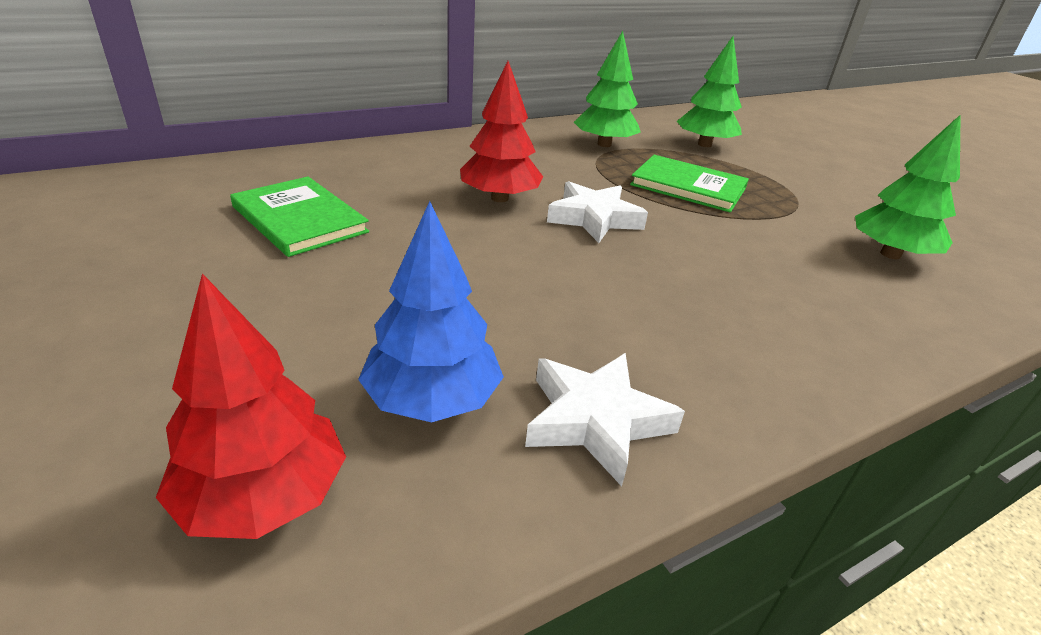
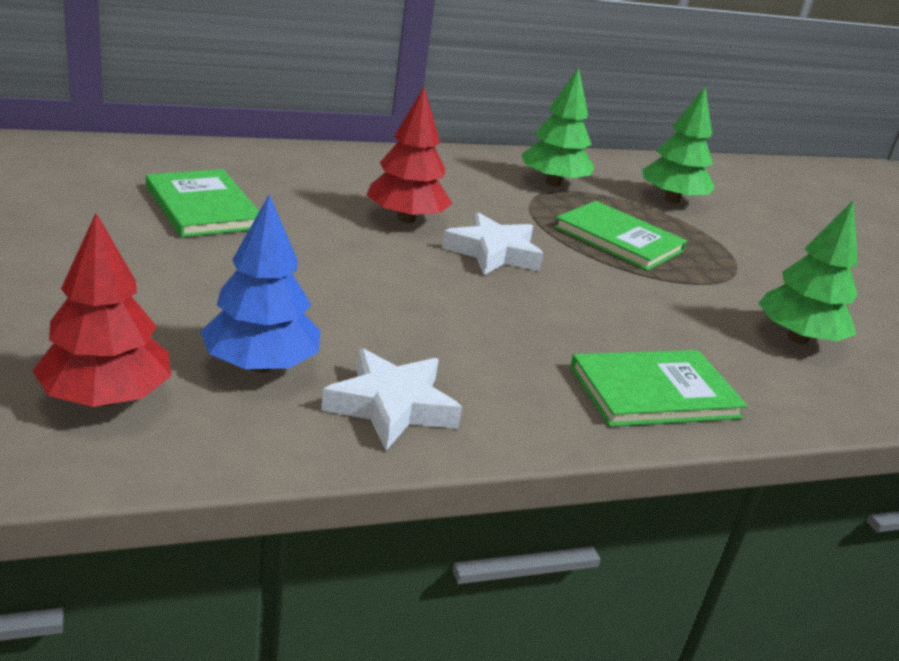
camera: 10 degrees right, 5 degrees down
(823, 339) = (654, 392): none -> green book

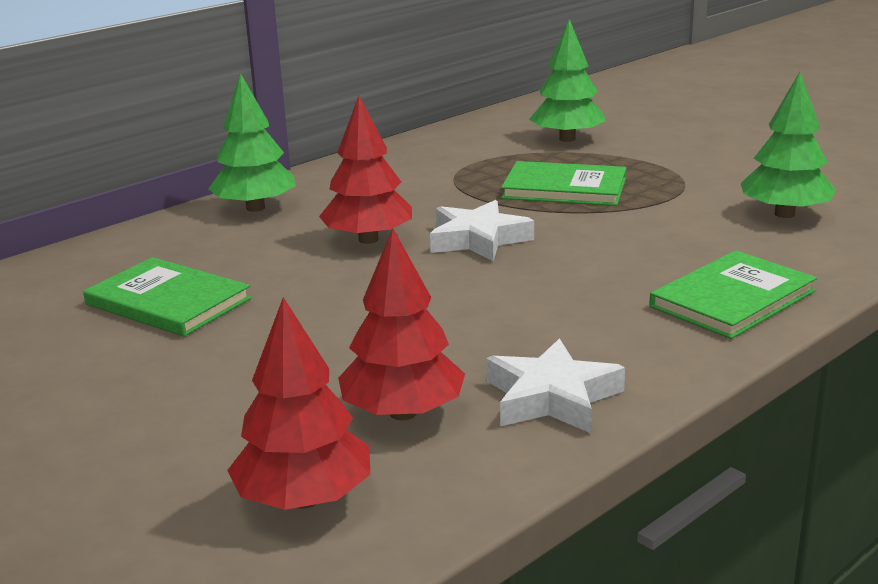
camera: 20 degrees left, 5 degrees down
(260, 365) = (403, 413): blue tree -> red tree
(553, 183) = (454, 160): green tree -> green tree (255, 208)

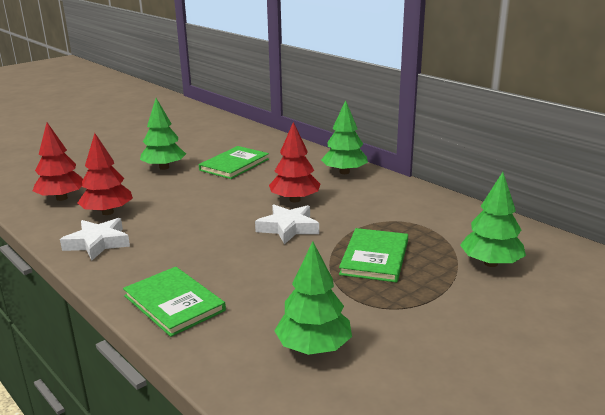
camera: 90 degrees right, 0 degrees up
(143, 382) = (164, 167): none -> green tree

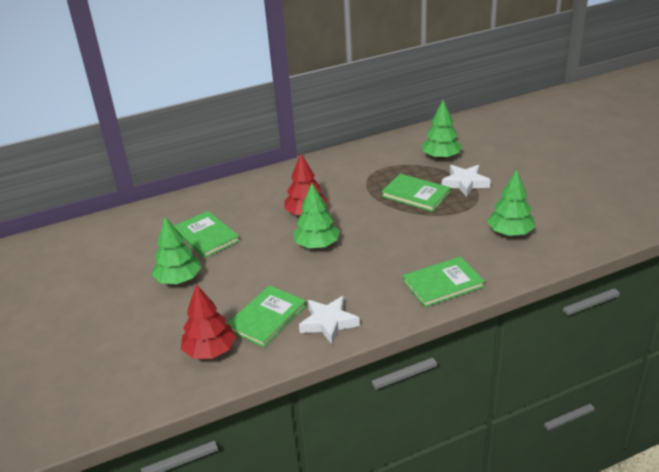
camera: 70 degrees left, 10 degrees up
(107, 212) = (267, 318): red tree -> green book
(288, 228) = (354, 223): white star -> white star (465, 183)
(344, 172) = (268, 183): green tree -> green tree (317, 245)

